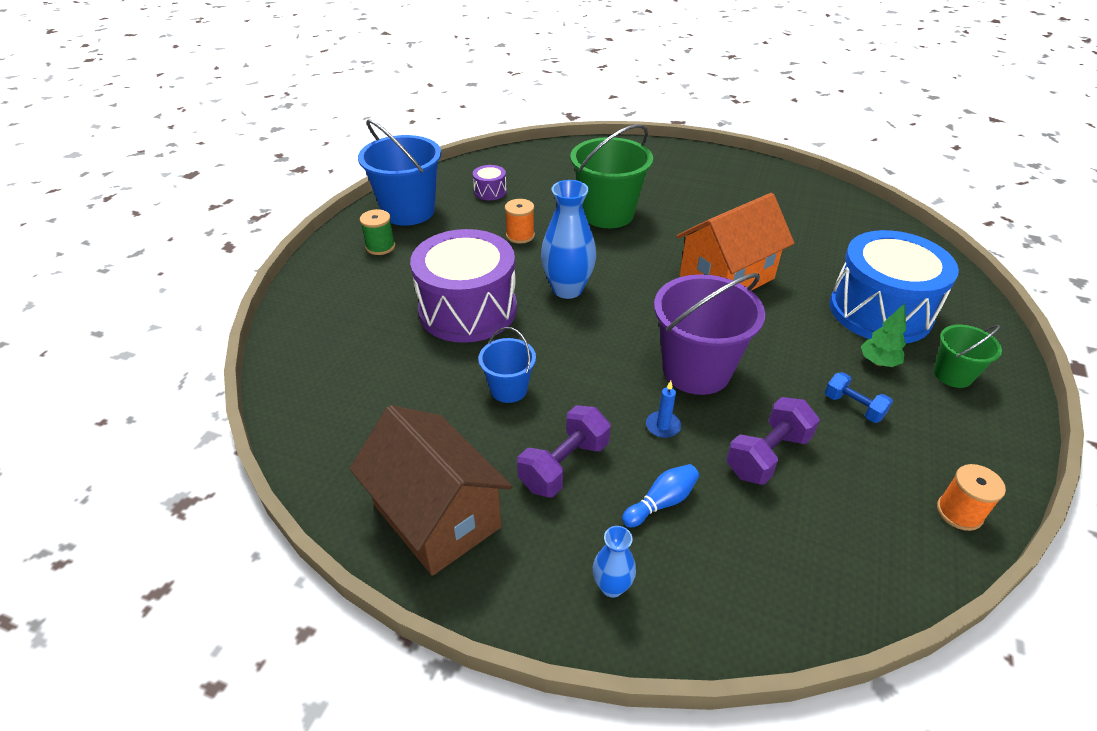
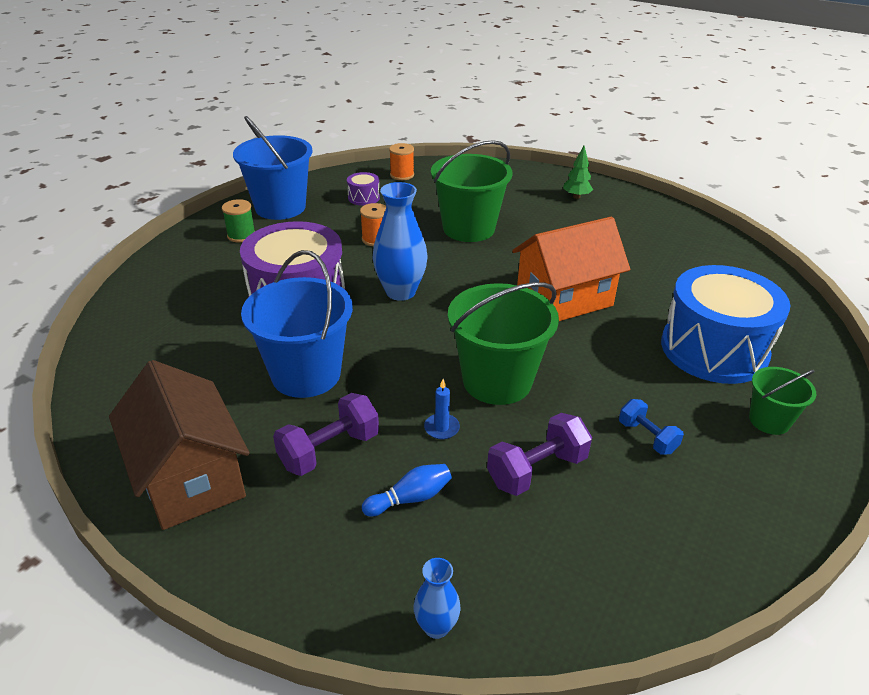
camera: 10 degrees right, 5 degrees down
(509, 389) = (306, 374): blue bucket -> blue bucket, size x1.88
(612, 586) = (328, 568): blue vase -> blue vase (436, 627)
(696, 370) = (497, 381): purple bucket -> green bucket
(878, 362) = (691, 398): green tree -> green tree (576, 197)
(959, 512) = (721, 556): orange spool -> orange spool (402, 175)

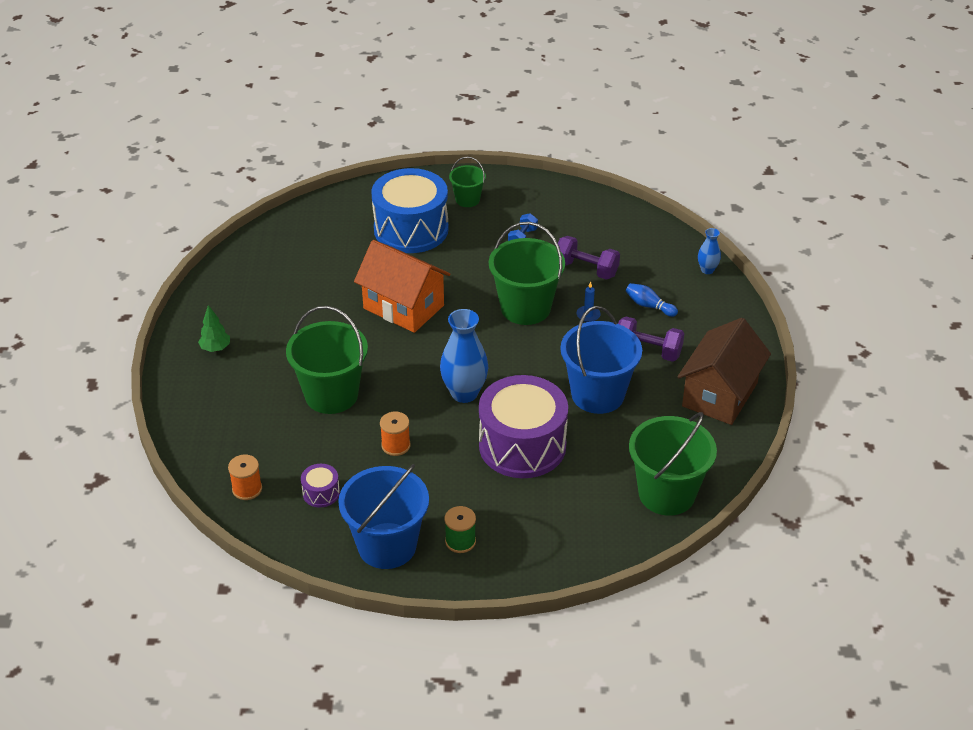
camera: 120 degrees left, 5 degrees up
(129, 359) = (666, 493): none -> green bucket

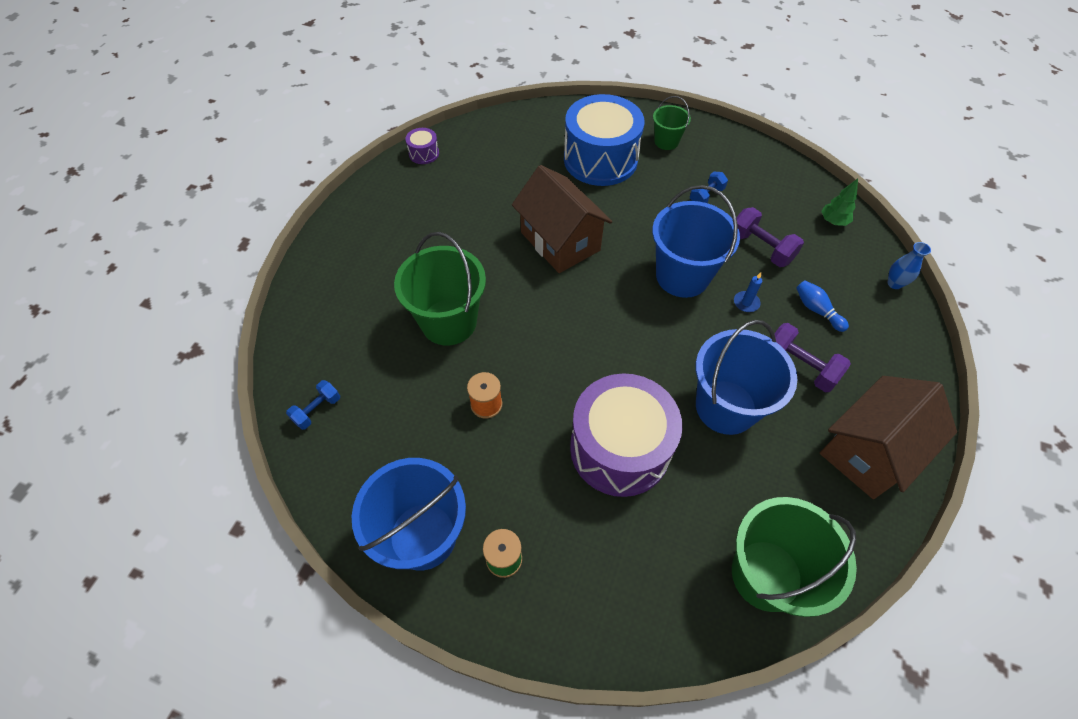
camera: 20 degrees right, 15 degrees up
(215, 348) = (366, 238): green tree -> green tree (833, 221)
(247, 489) = (317, 410): orange spool -> blue dumbbell
(321, 493) = (386, 440): purple drum -> purple drum (424, 153)
(403, 307) = (560, 241): orange house -> brown house
(464, 393) = (582, 361): blue vase -> none
(525, 308) = (682, 276): green bucket -> blue bucket

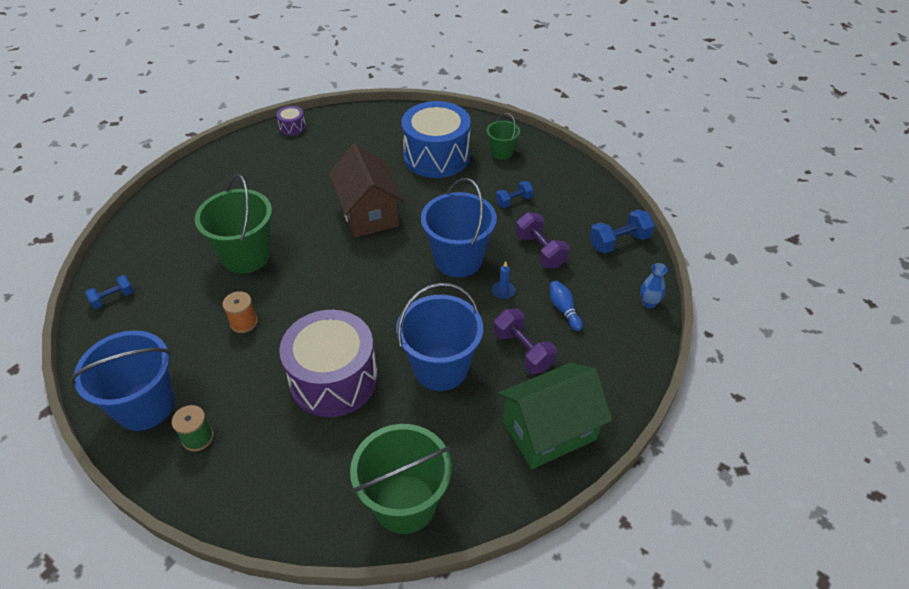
camera: 15 degrees right, 10 degrees down
(833, 221) = (619, 242): green tree -> blue dumbbell
(869, 451) = (549, 431): brown house -> green house

